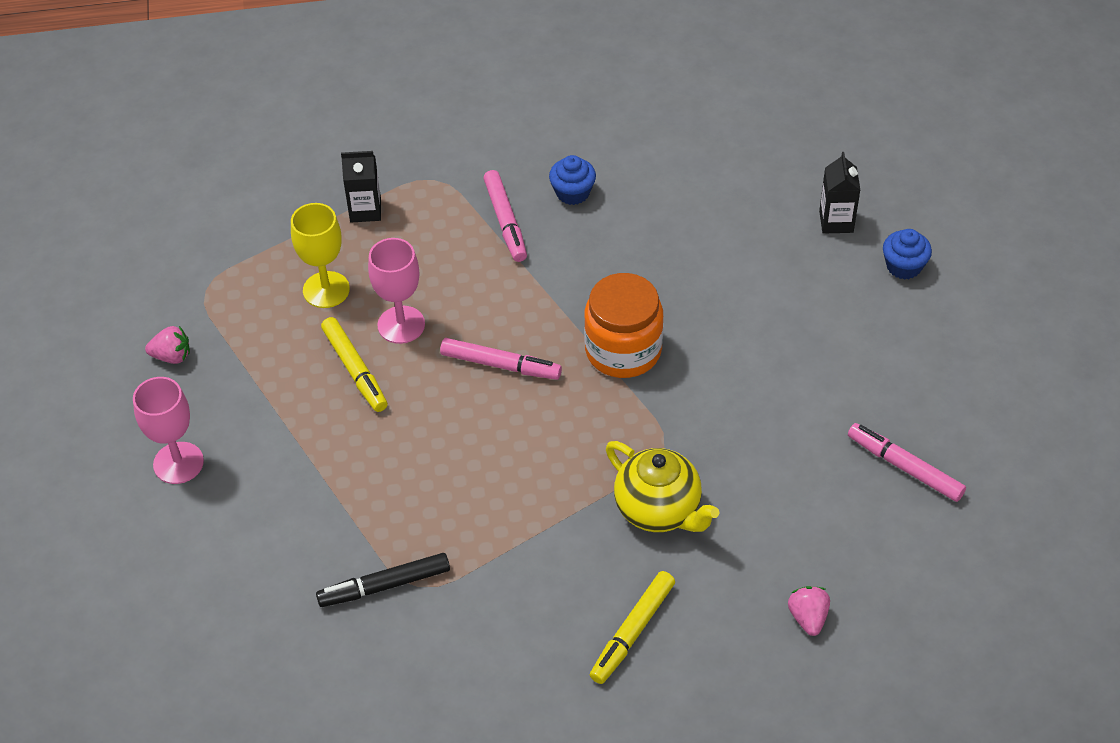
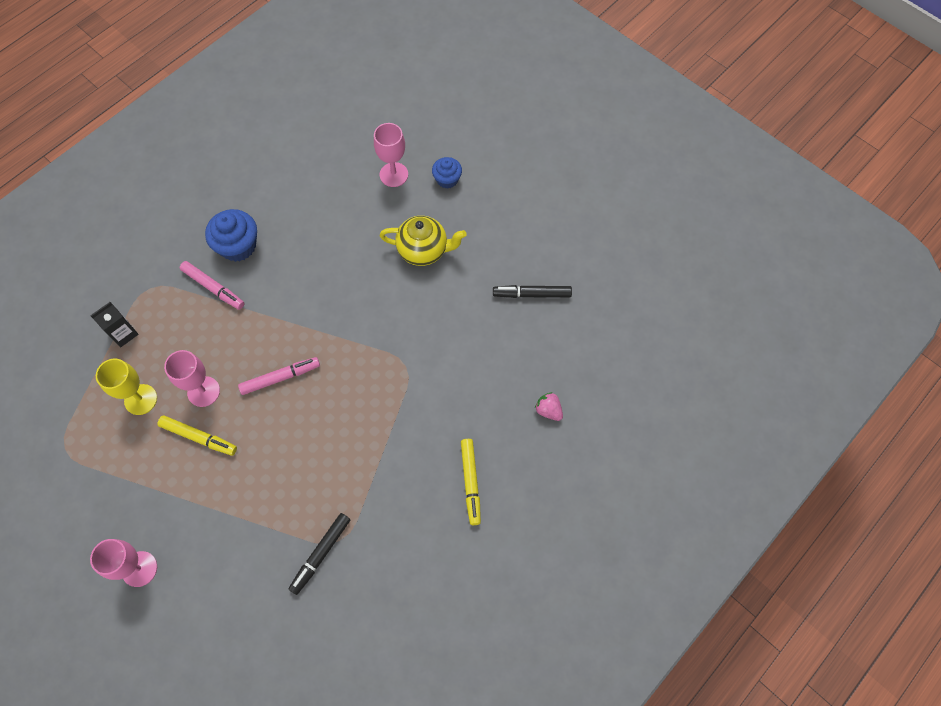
camera: 40 degrees left, 15 degrees up
(172, 356) = (79, 505): pink strawberry -> none
(572, 193) = (238, 246): blue cupcake -> blue cupcake, size x1.62
(623, 350) = (340, 324): orange jar -> none
(659, 510) = (431, 404): yellow teapot -> yellow teapot (423, 251)
(836, 221) = (394, 174): black carton -> pink goblet
(904, 467) = (532, 294): pink marker -> black marker

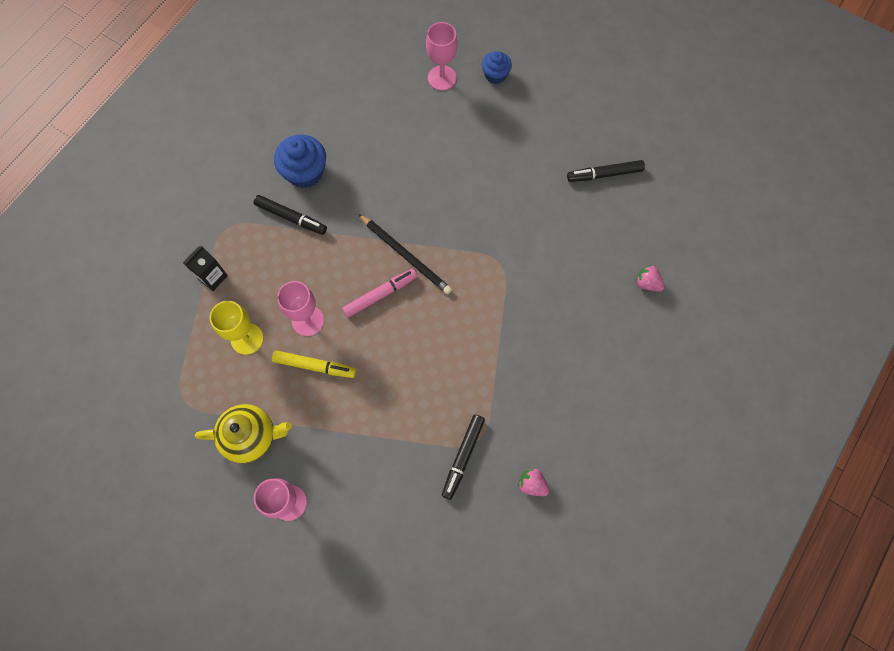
camera: 10 degrees left, 5 degrees up
(213, 288) = (291, 217): pink marker -> black marker
(315, 343) = (406, 255): none -> black pencil
(383, 594) = (532, 484): none -> pink strawberry
(423, 251) = (489, 148): yellow teapot -> yellow teapot (251, 437)
(471, 482) = (589, 364): yellow marker -> none

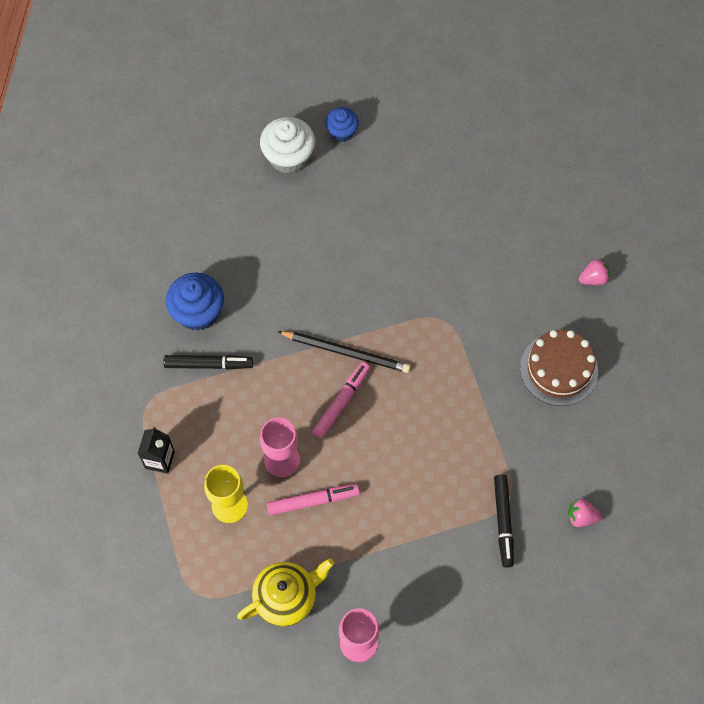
camera: 25 degrees left, 5 degrees down
(315, 366) = (313, 501): yellow marker -> pink marker
(442, 78) = (288, 157): pink goblet -> white cupcake
(577, 347) = (558, 369): none -> brown cake
(604, 174) = (500, 189): black marker -> none
(647, 283) = (593, 278): pink strawberry -> pink strawberry turned 150 degrees clockwise

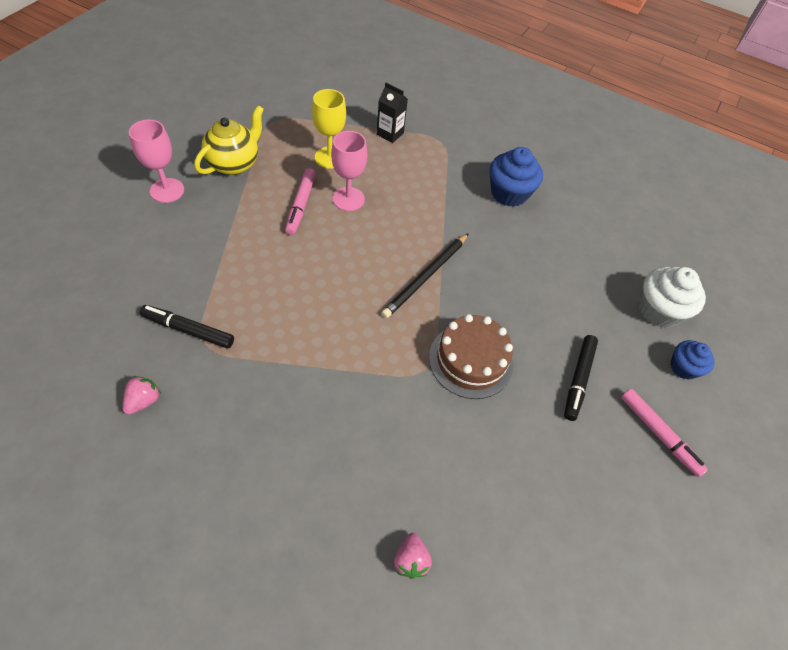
camera: 105 degrees right, 10 degrees down
(209, 364) = (457, 184): black marker -> black marker (578, 380)
(287, 598) = (234, 163): yellow teapot -> yellow teapot turned 135 degrees counterclockwise
(341, 402) = (378, 255): pink marker -> pink marker (659, 434)
(558, 369) = (314, 458): brown cake -> brown cake (471, 360)

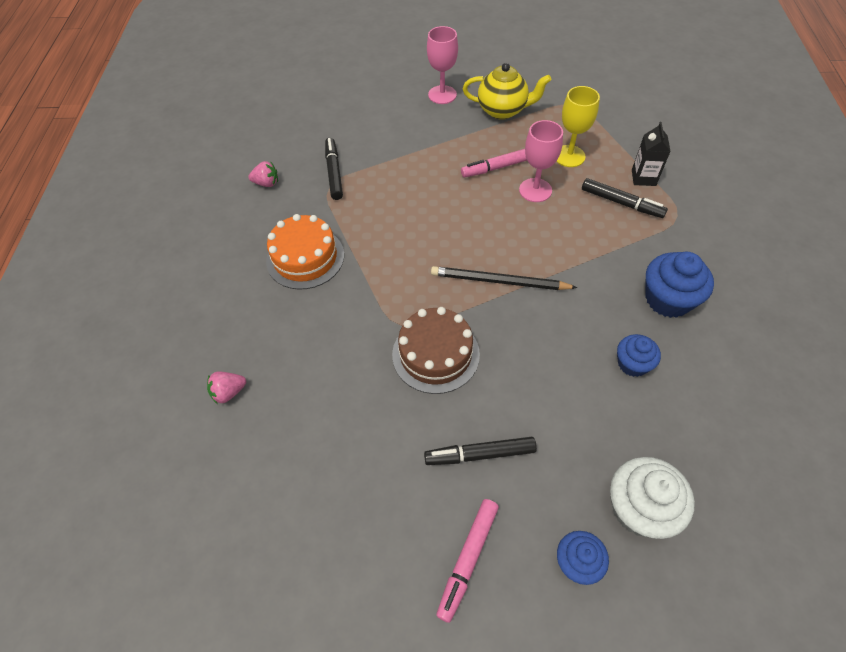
camera: 70 degrees right, 0 degrees up
(286, 411) = (305, 258): none -> orange cake
(404, 160) = (621, 203): none -> black marker
(550, 245) = (632, 364): none -> blue cupcake

